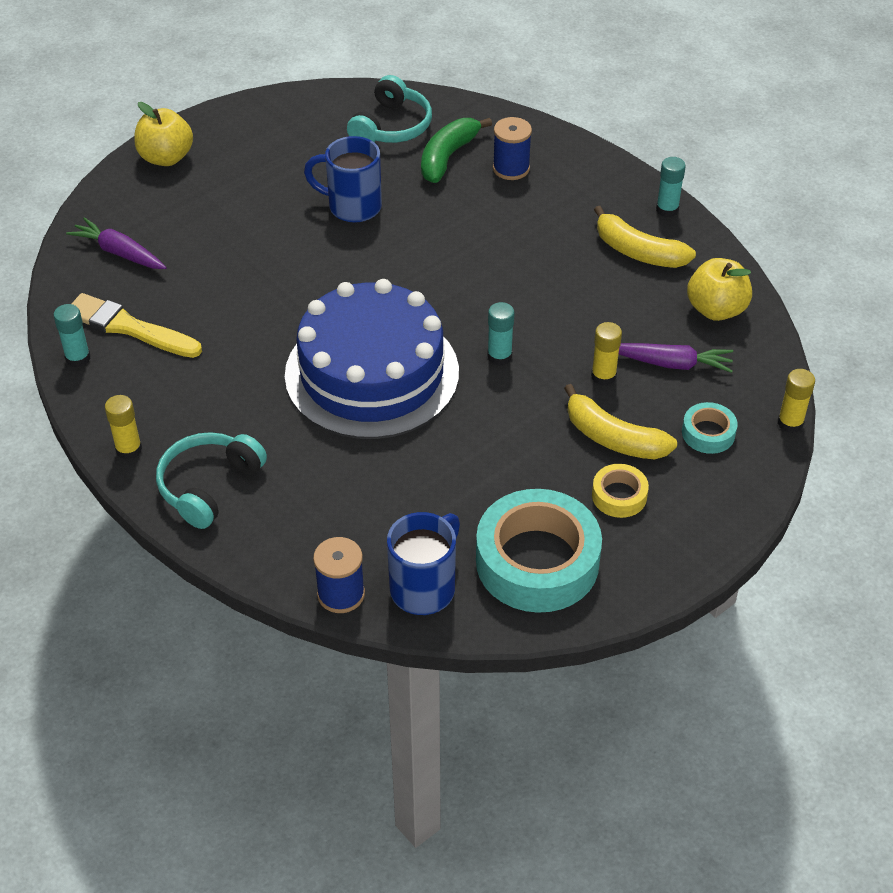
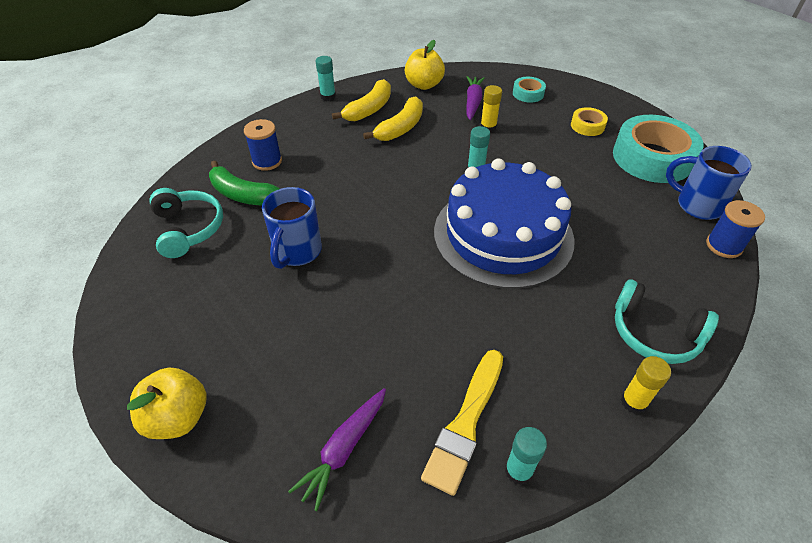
camera: 90 degrees left, 0 degrees up
(392, 126) = (188, 229): turquoise headphones -> turquoise headphones turned 45 degrees clockwise
(613, 438) = (541, 126): yellow banana -> yellow banana (400, 128)
(790, 423) = (514, 68): yellow glue stick -> none

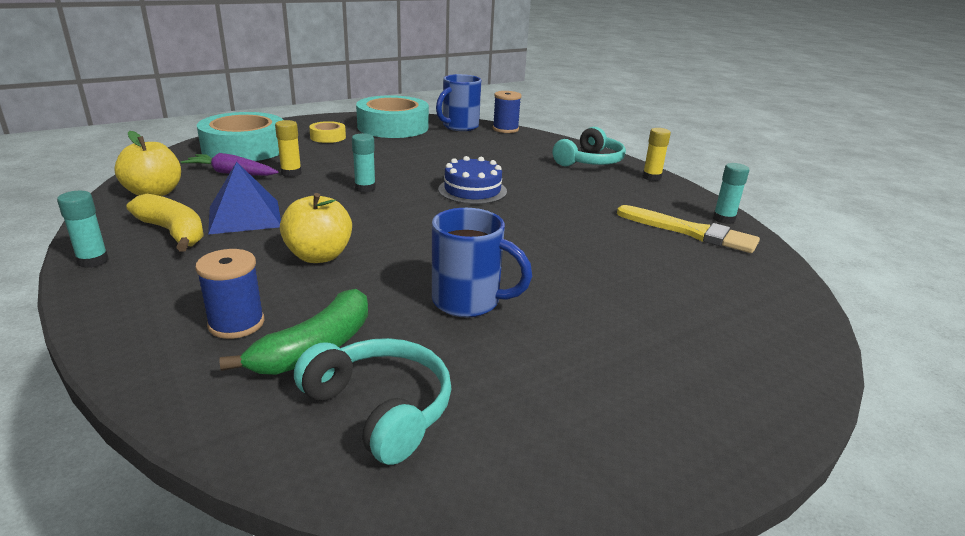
camera: 85 degrees left, 20 degrees down
(178, 417) = (751, 395): yellow apple -> yellow apple (319, 256)
(188, 229) = (380, 408): turquoise headphones -> turquoise headphones turned 60 degrees clockwise
(344, 449) = (740, 286): purple carrot -> none
(400, 128) = (244, 216): yellow banana -> blue pyramid
(503, 235) = (472, 190): blue cake -> blue cake, size x0.48
(528, 93) = (244, 148): turquoise tape -> turquoise tape, size x2.16

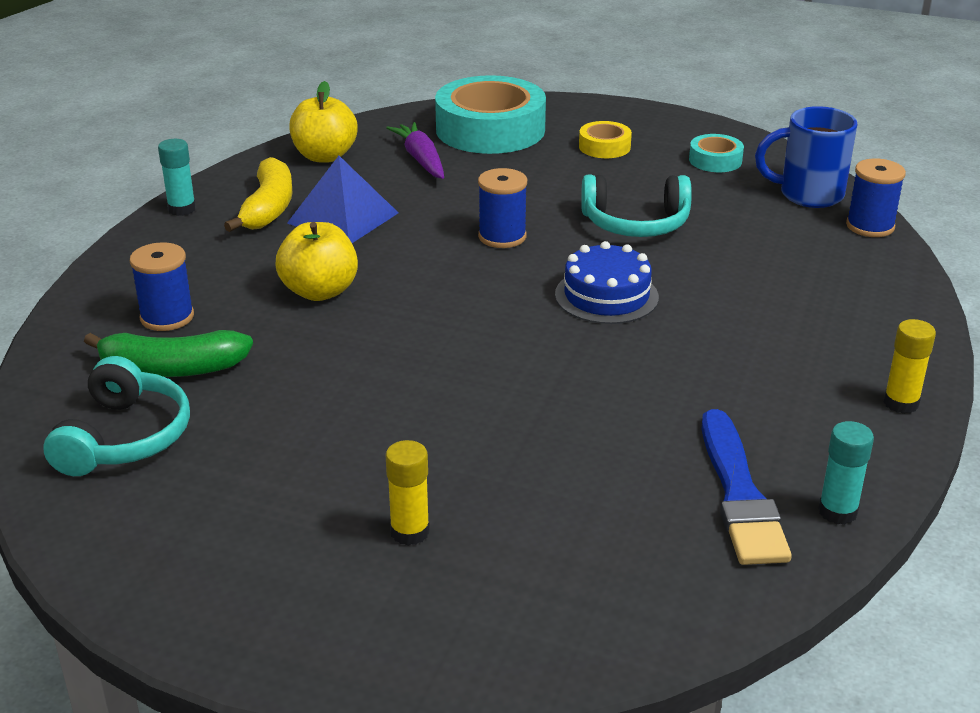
camera: 55 degrees right, 5 degrees up
(291, 173) = (472, 183): yellow glue stick -> yellow glue stick (410, 532)
(365, 188) = (502, 237): turquoise glue stick -> blue spool
(393, 127) = (715, 160): turquoise tape -> turquoise tape, size x0.46
(469, 302) = (336, 407): blue mug -> none
(589, 161) = (868, 333): turquoise headphones -> turquoise headphones (636, 224)
(690, 232) = (739, 494): yellow brush -> blue brush

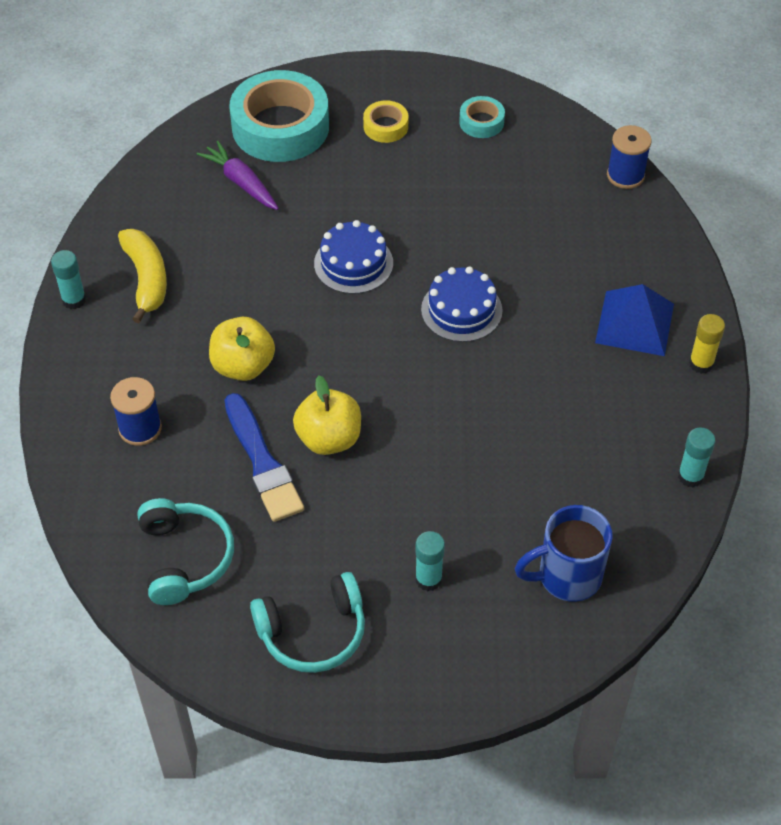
camera: 20 degrees left, 20 degrees up
(172, 369) = (178, 481): green banana -> none
(325, 156) = (157, 199): yellow apple -> yellow apple (329, 439)
(343, 218) = (215, 275): blue pyramid -> blue pyramid (634, 323)
(410, 532) = (428, 579): yellow glue stick -> turquoise glue stick
(502, 237) = (353, 263): blue spool -> blue cake
(636, 224) = (450, 219): turquoise headphones -> turquoise headphones (313, 632)
(739, 494) = (625, 480): blue brush -> blue brush (262, 463)
(808, 195) = (568, 148): blue mug -> blue mug (567, 576)

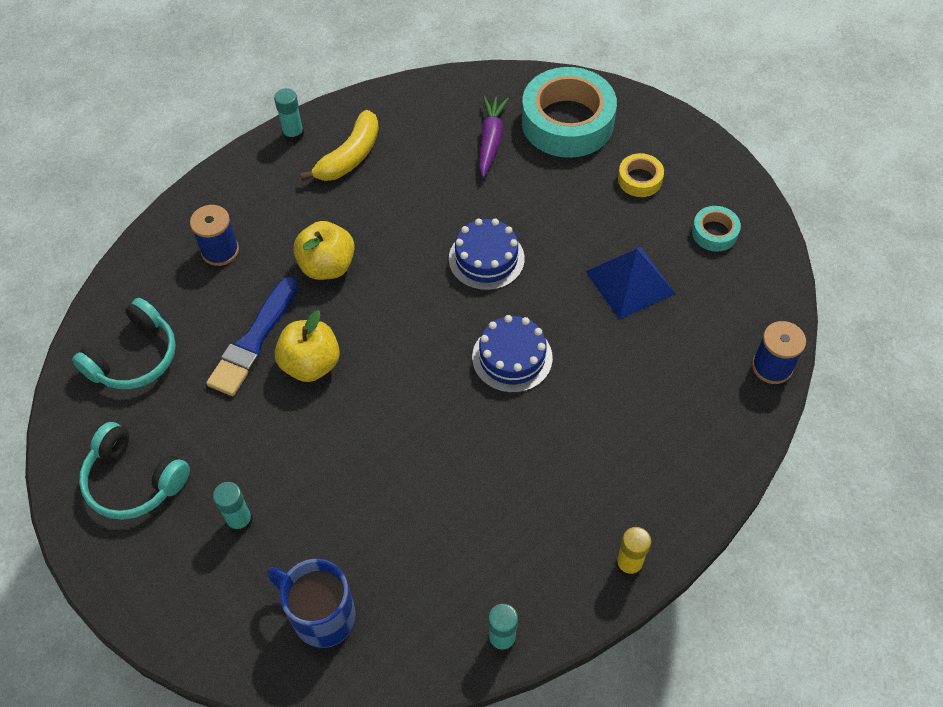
camera: 50 degrees right, 5 degrees up
(634, 323) = (621, 484): blue pyramid -> blue pyramid (630, 282)

